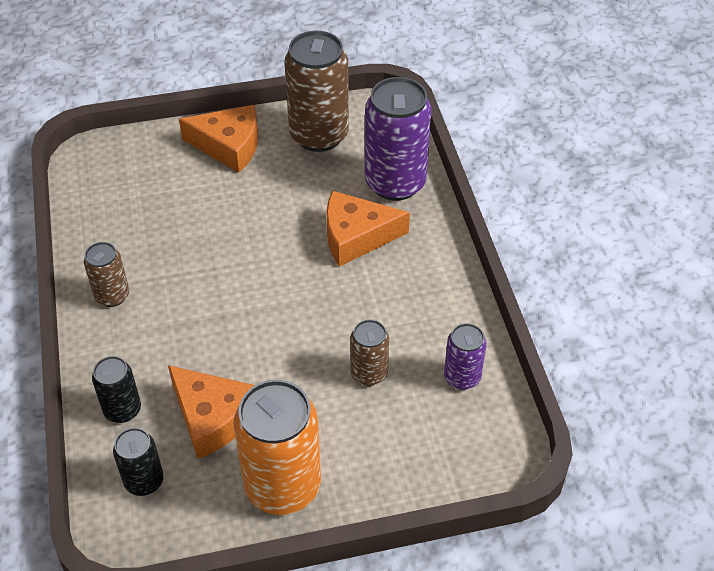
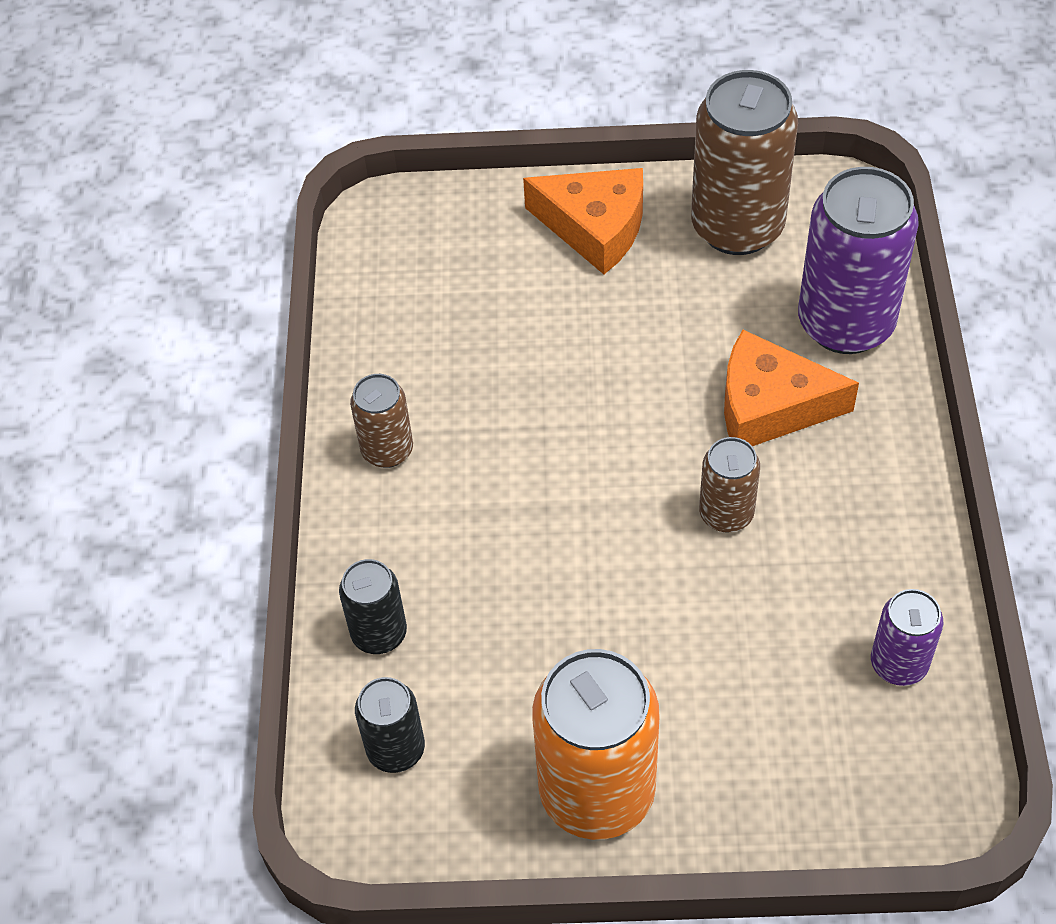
camera: 15 degrees right, 5 degrees up
(212, 417) = (508, 667): orange cheese -> none
(369, 373) = (754, 634): brown can -> brown can (726, 514)

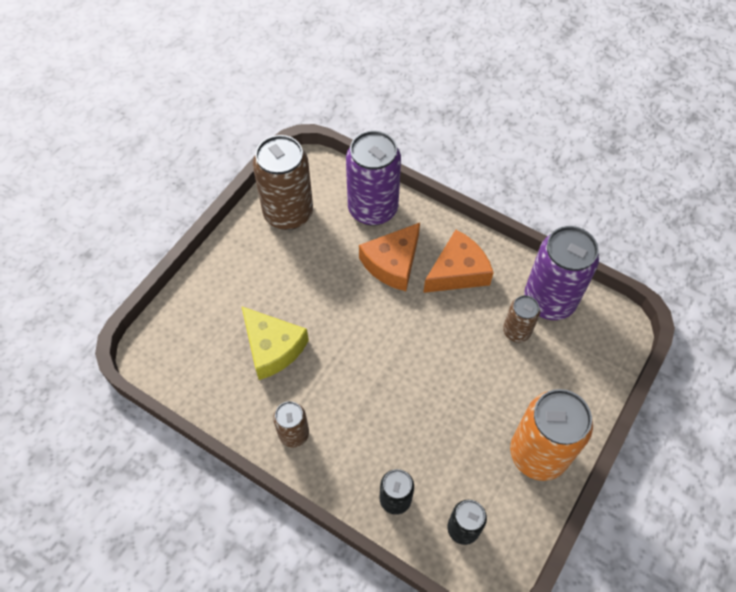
camera: 60 degrees left, 5 degrees up
(499, 345) = (272, 348): none -> yellow cheese
(595, 227) = (239, 267): orange cheese -> orange cheese (457, 271)
(726, 514) = (434, 315): brown can -> brown can (516, 331)
(898, 664) = (549, 300): purple can -> purple can, size x1.91

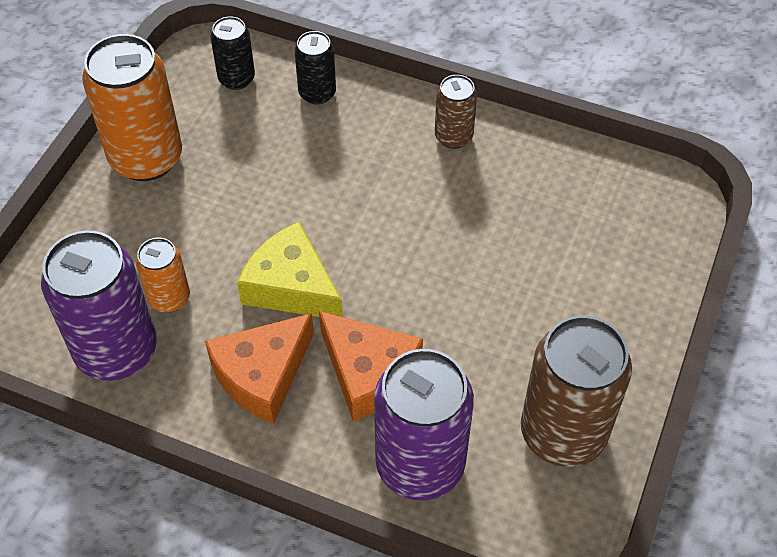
camera: 170 degrees right, 5 degrees down
(272, 348) = (514, 226): yellow cheese -> yellow cheese (291, 286)
(392, 263) = (368, 372): orange cheese -> orange cheese turned 105 degrees clockwise
(516, 331) = (169, 298): brown can -> orange can

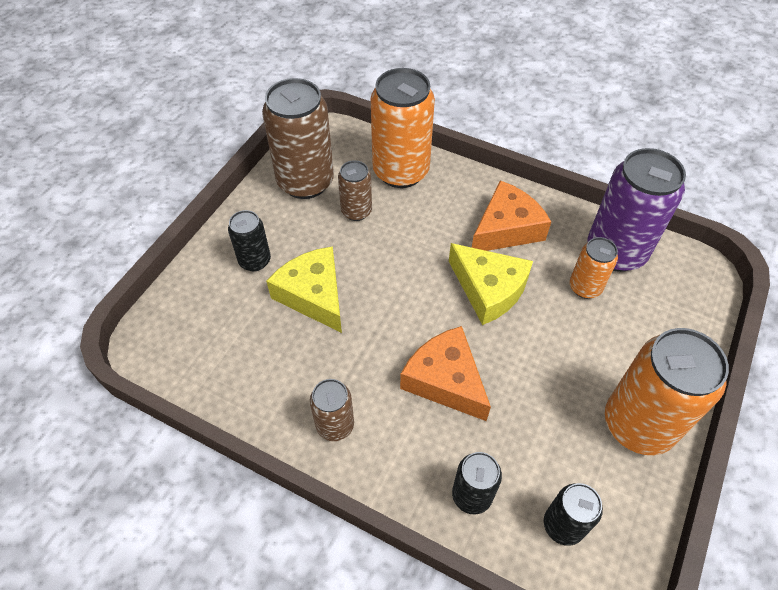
camera: 175 degrees left, 0 degrees up
(368, 372) = (431, 225): orange cheese -> orange cheese (445, 380)
(420, 465) = (401, 171): purple can -> orange can
(476, 387) = (356, 211): none -> brown can
(507, 264) = (313, 295): none -> yellow cheese
(595, 302) = (255, 261): none -> black can

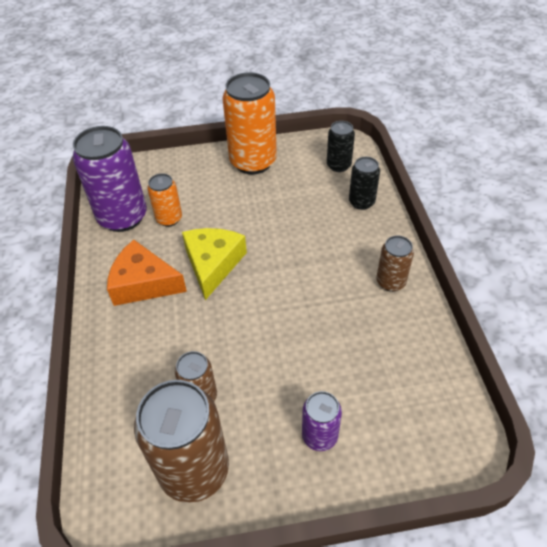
camera: 125 degrees left, 5 degrees down
(255, 261) = (319, 436): black can -> purple can
(313, 295) = (312, 364): yellow cheese -> none
(401, 171) = (123, 394): orange can -> none
(445, 380) = (305, 248): orange cheese -> none

